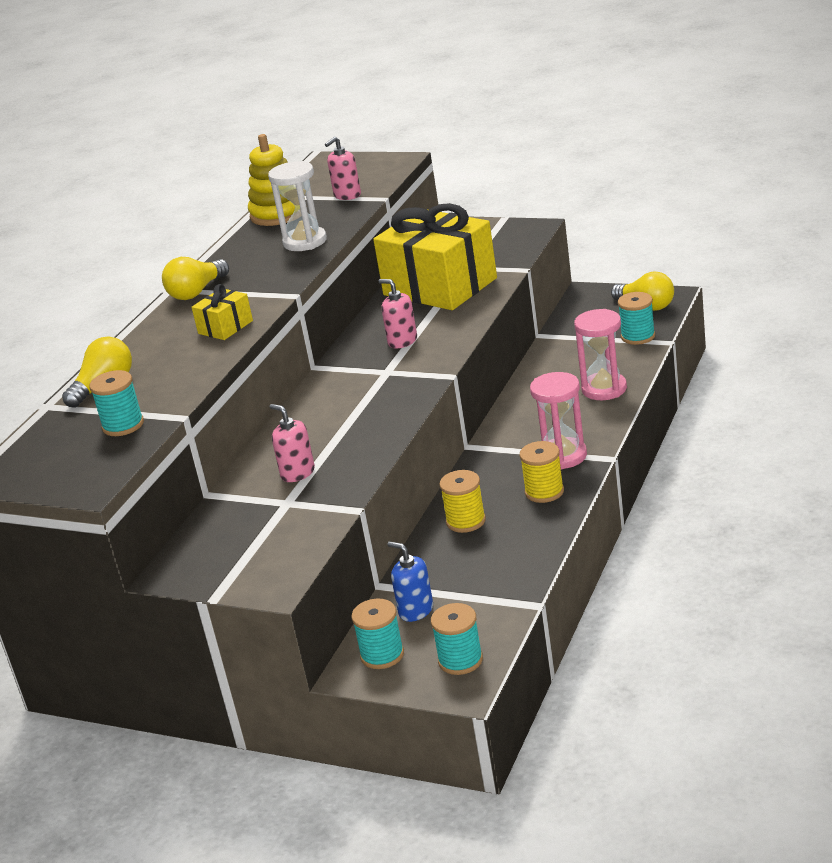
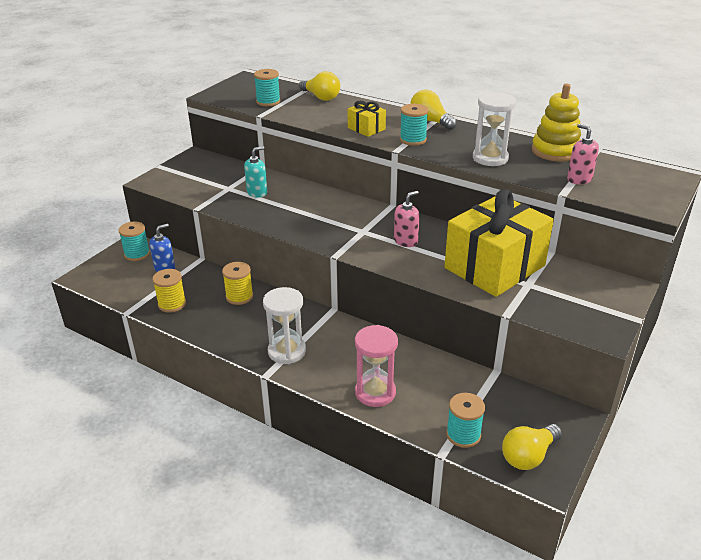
camera: 95 degrees right, 5 degrees up
(297, 473) = (257, 192): pink soap dispenser -> turquoise soap dispenser
(460, 660) = (105, 278): turquoise spool -> turquoise spool (413, 140)
(544, 492) = (246, 335): yellow spool -> yellow spool (172, 304)
(563, 456) = (287, 351): pink hourglass -> white hourglass

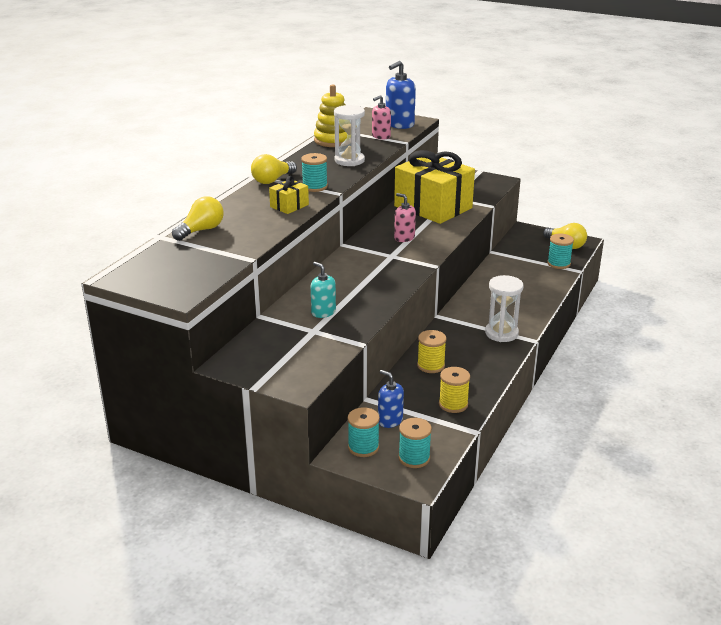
camera: 95 degrees left, 5 degrees down
(268, 102) = (210, 258): turquoise spool -> turquoise spool (414, 458)
(375, 392) = (533, 294): pink hourglass -> none
(632, 193) = (399, 124): none -> blue soap dispenser

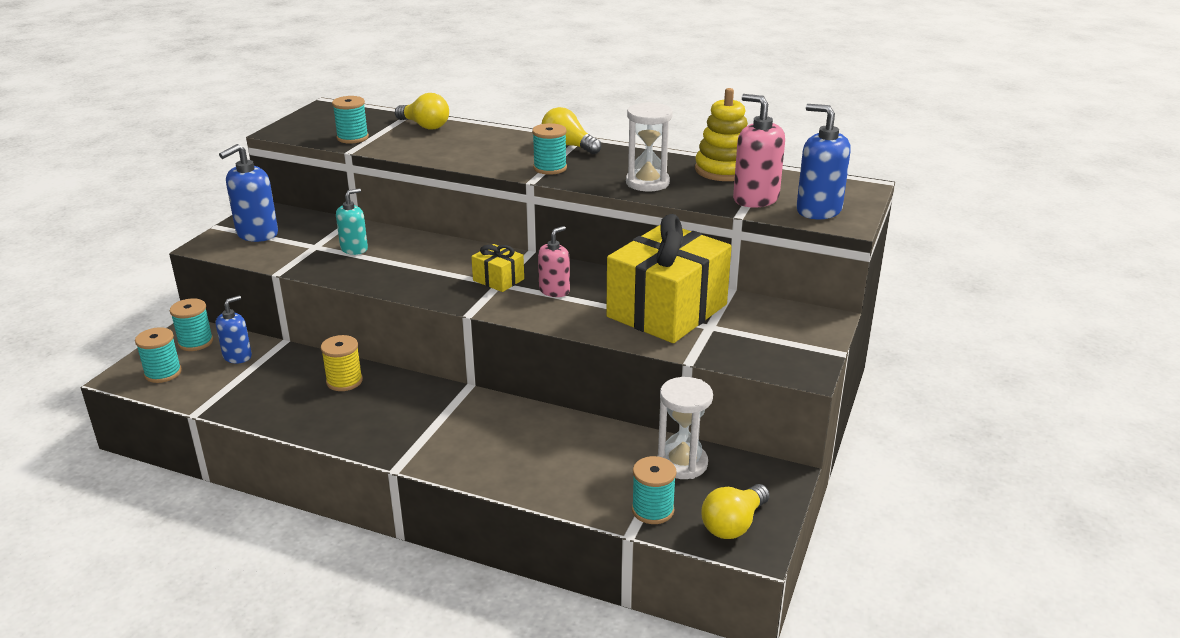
camera: 85 degrees right, 0 degrees up
(217, 259) = (352, 138): none -> turquoise spool
(279, 362) = (257, 234): none -> blue soap dispenser
(289, 206) = (489, 159): yellow gift -> yellow gift (498, 280)
(381, 136) = (755, 199): pink soap dispenser -> pink soap dispenser, size x1.56
(453, 404) = (255, 398): yellow spool -> none
(501, 333) = (417, 439): white hourglass -> white hourglass (682, 463)

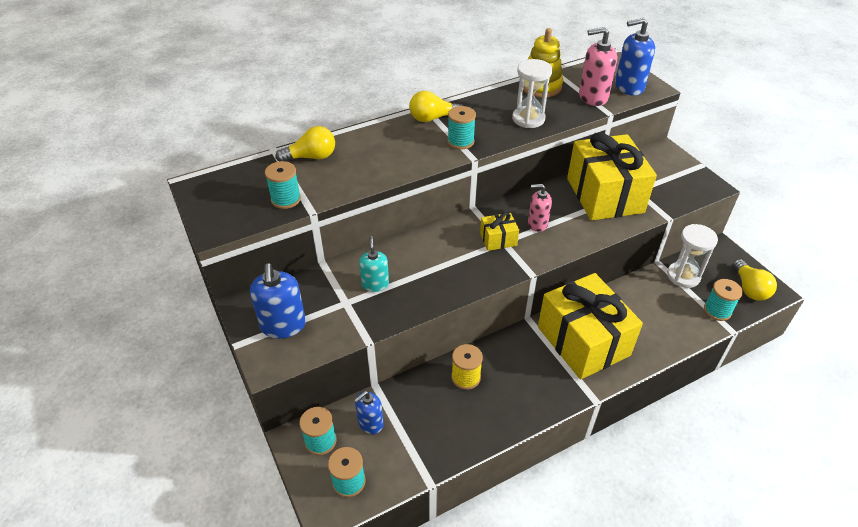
camera: 50 degrees left, 15 degrees up
(237, 356) = (370, 423): blue soap dispenser -> blue soap dispenser turned 120 degrees counterclockwise
(476, 430) = (583, 341): none -> yellow gift
(554, 290) = (537, 224): pink soap dispenser -> pink soap dispenser turned 75 degrees counterclockwise

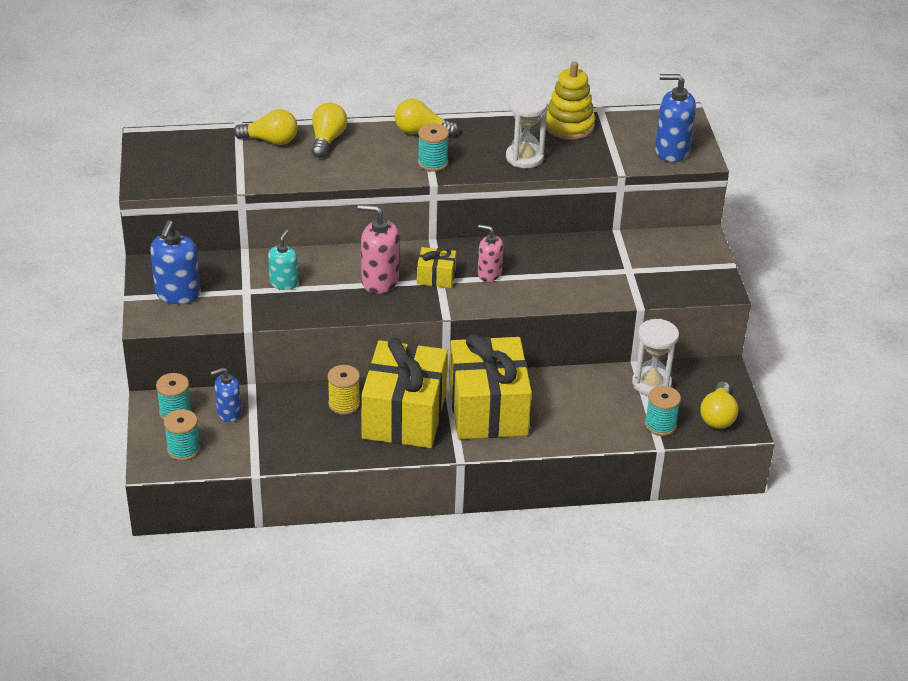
camera: 20 degrees right, 5 degrees down
(286, 199) = (223, 174): turquoise spool -> none
(360, 144) = (327, 140): none -> yellow light bulb
(592, 97) = (618, 152): pink soap dispenser -> pink soap dispenser (379, 281)
(604, 195) = (588, 266): yellow gift -> yellow gift (404, 415)

